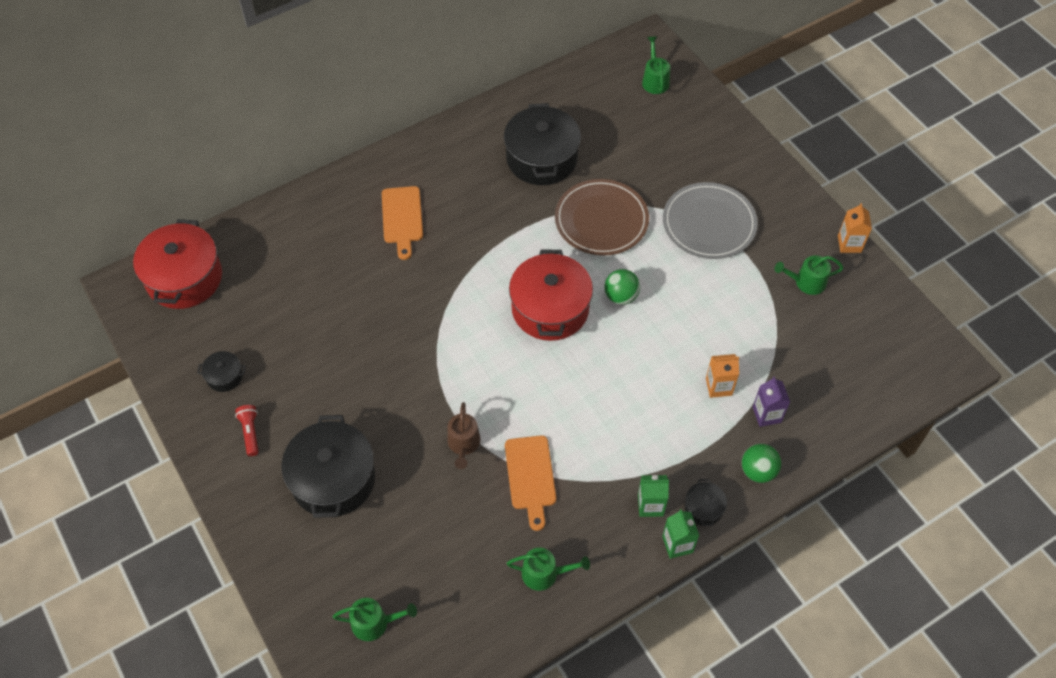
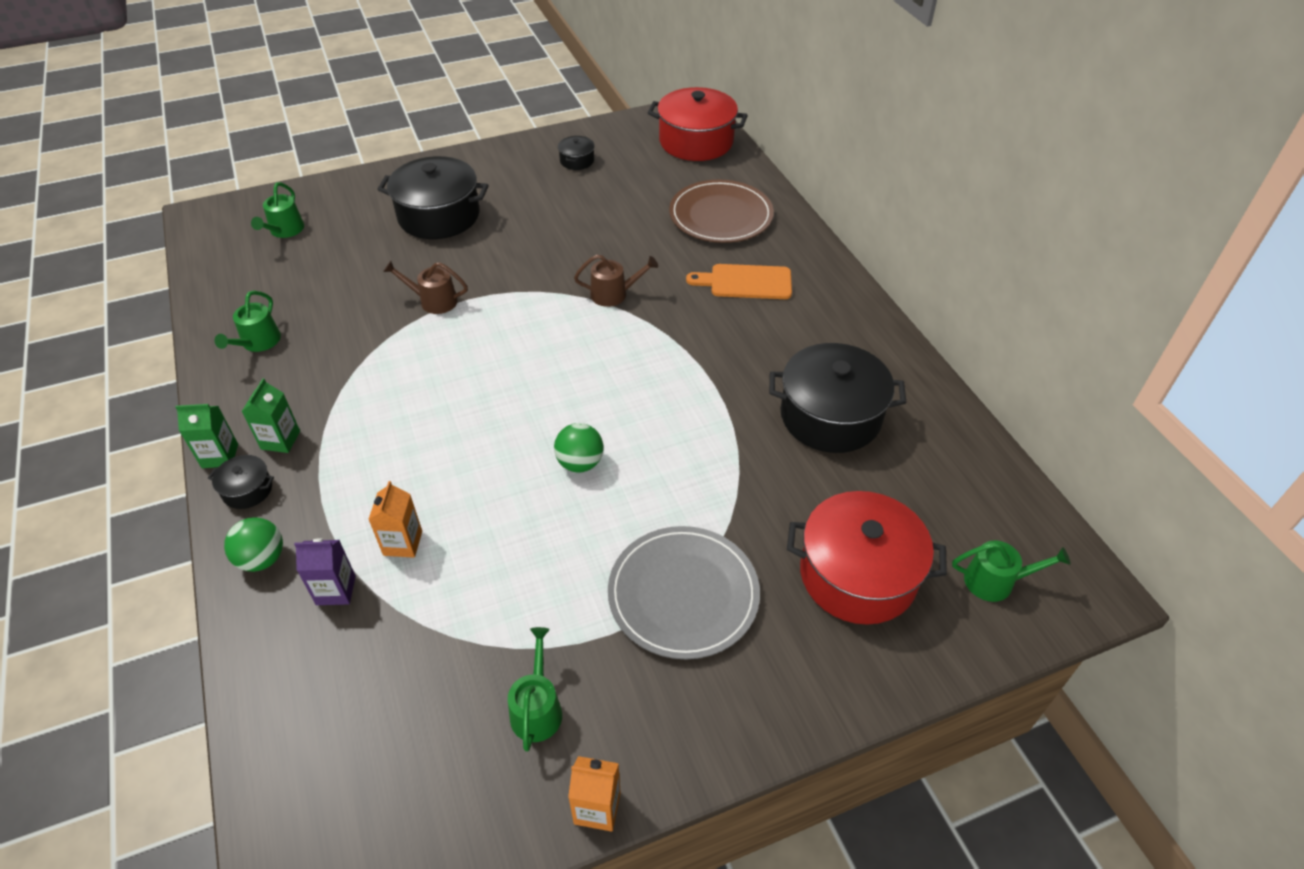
camera: 100 degrees right, 10 degrees down
(250, 432) = (511, 172): red flashlight -> none
(432, 308) = (613, 294): none -> brown watering can
(530, 476) = (370, 346): orange cutting board -> none
(550, 309) = (582, 391): red pot -> red pot (857, 575)
(601, 220) = (712, 463): brown plate -> brown plate (720, 215)

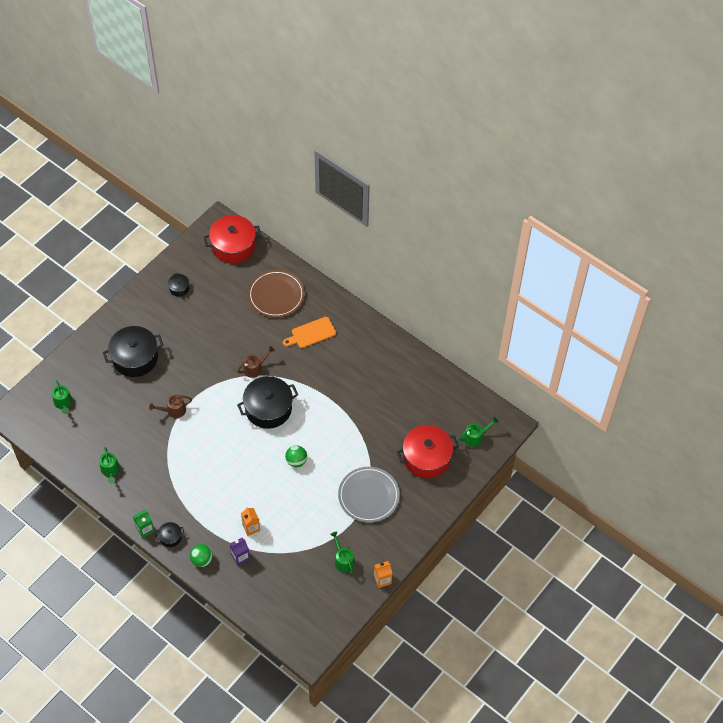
camera: 30 degrees left, 10 degrees up
(280, 440) = (164, 510): green carton -> none
(830, 416) = (384, 391): black pot -> black pot (268, 409)

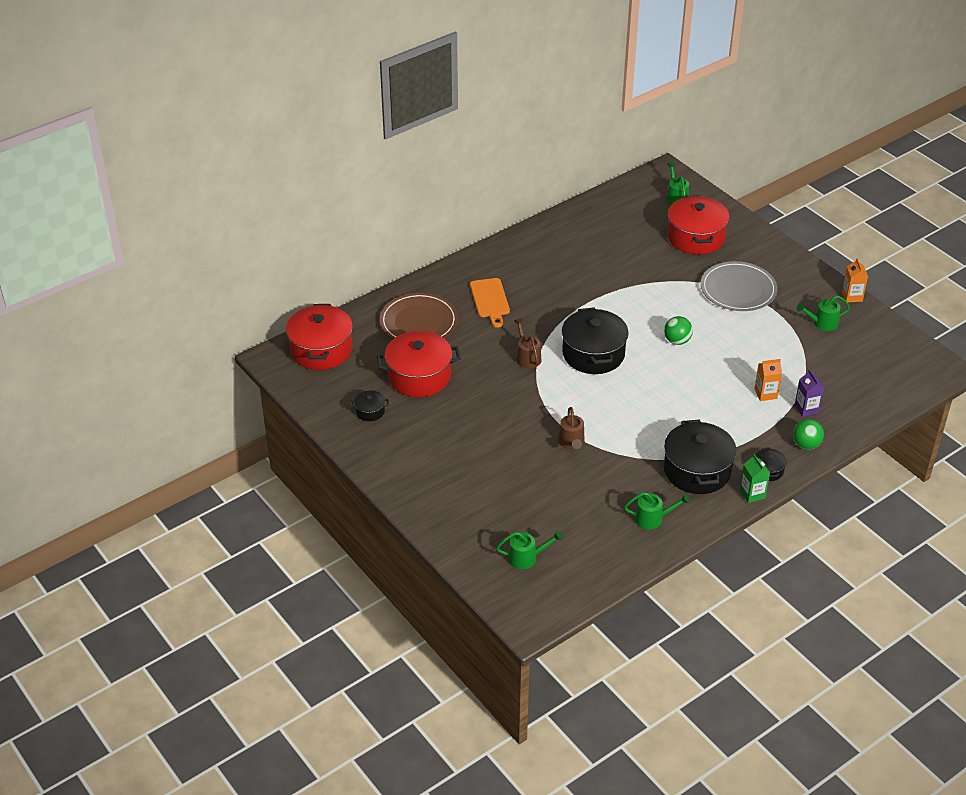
camera: 75 degrees left, 15 degrees down
(135, 358) = (473, 471): black pot -> black pot (697, 470)
(220, 308) = (419, 376): none -> red pot

